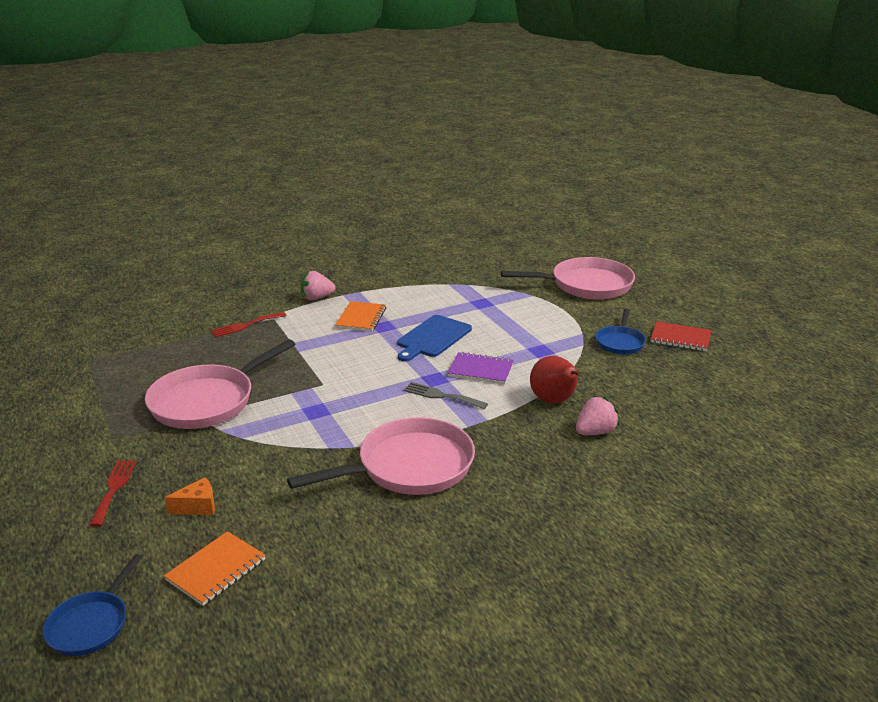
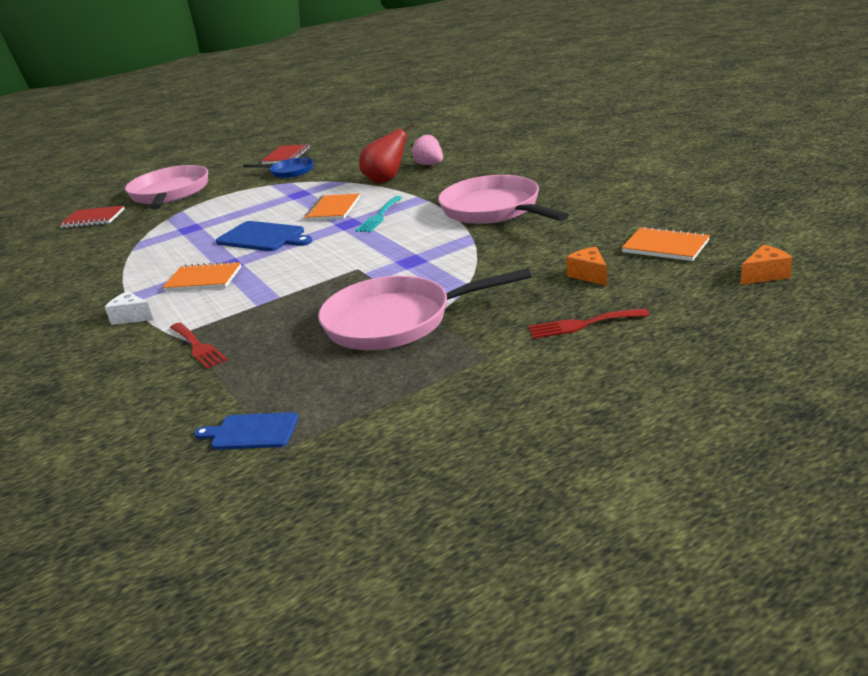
camera: 90 degrees left, 0 degrees up
(91, 624) = (765, 275): blue pan -> orange cheese
(117, 351) = (251, 432): none -> blue cutting board
(208, 401) = (396, 321): pink pan -> pink pan turned 135 degrees clockwise
(316, 298) = (131, 317): pink strawberry -> white cheese
(441, 396) = (379, 216): grey fork -> turquoise fork
(481, 370) = (333, 209): purple notebook -> orange notebook
(538, 259) = (93, 219): none -> red notebook

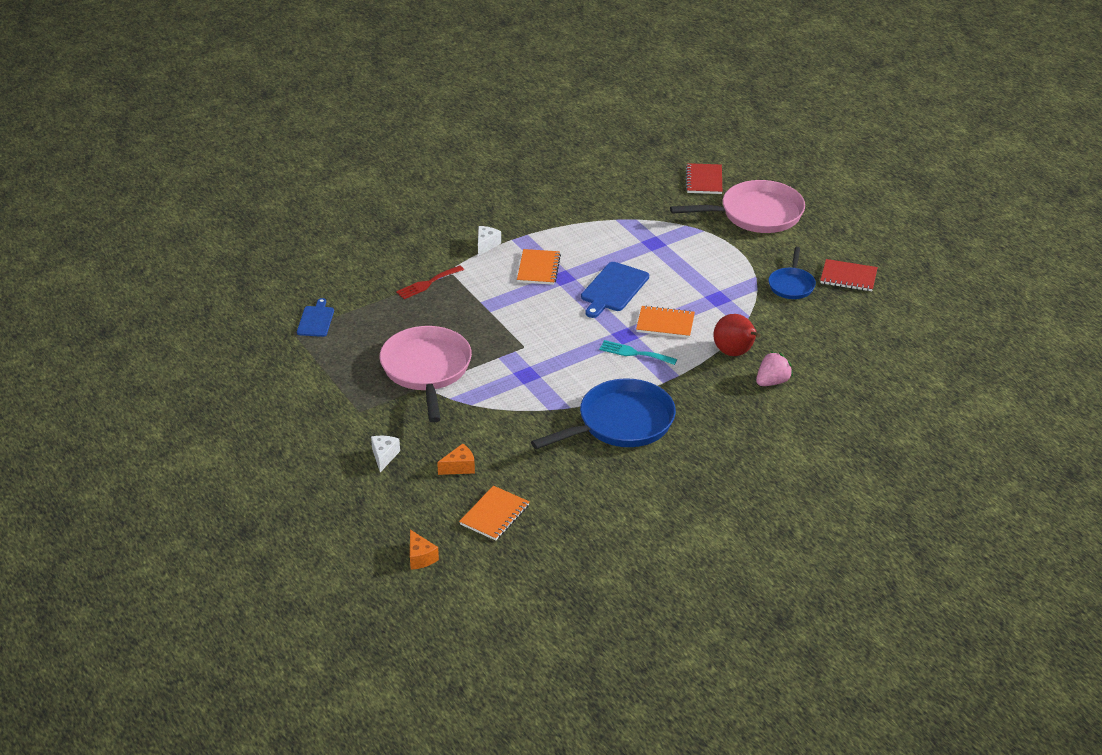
camera: 85 degrees right, 10 degrees up
(494, 210) = (620, 423): pink pan -> blue pan
(583, 324) = (384, 456): red fork -> white cheese

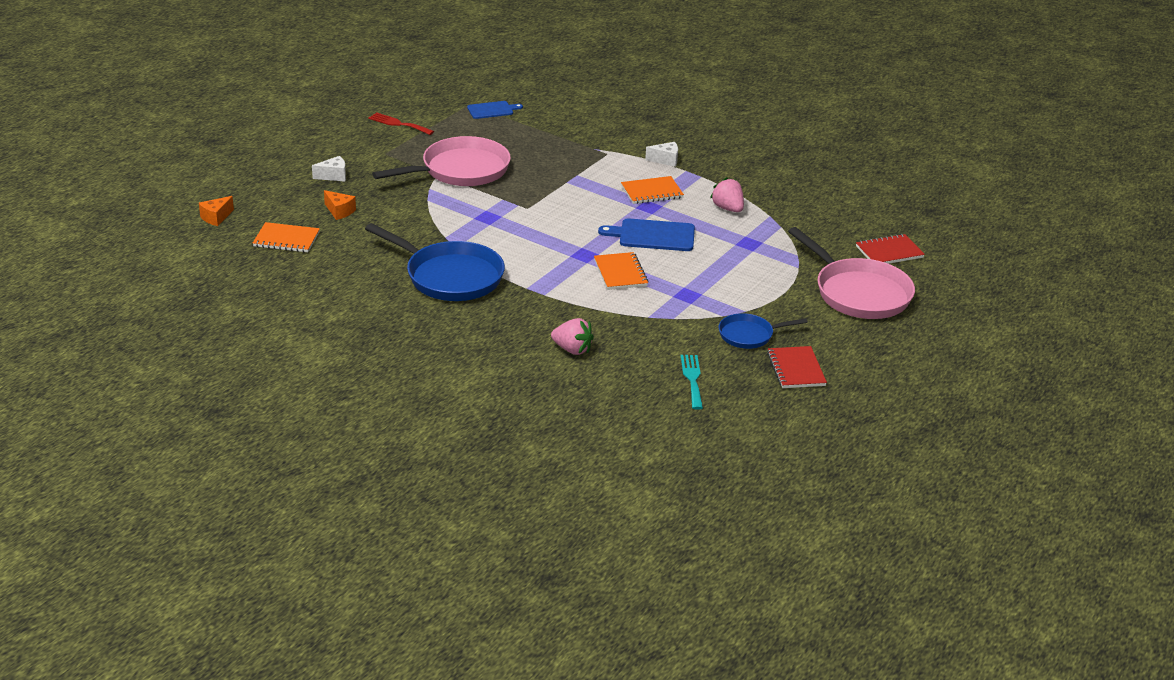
camera: 65 degrees right, 5 degrees down
(427, 283) = (583, 146): red fork -> red fork (398, 124)
(591, 237) = (728, 208): none -> pink strawberry
(634, 353) = (560, 265): turquoise fork -> turquoise fork (692, 379)
(735, 353) = (603, 320): red pear -> none

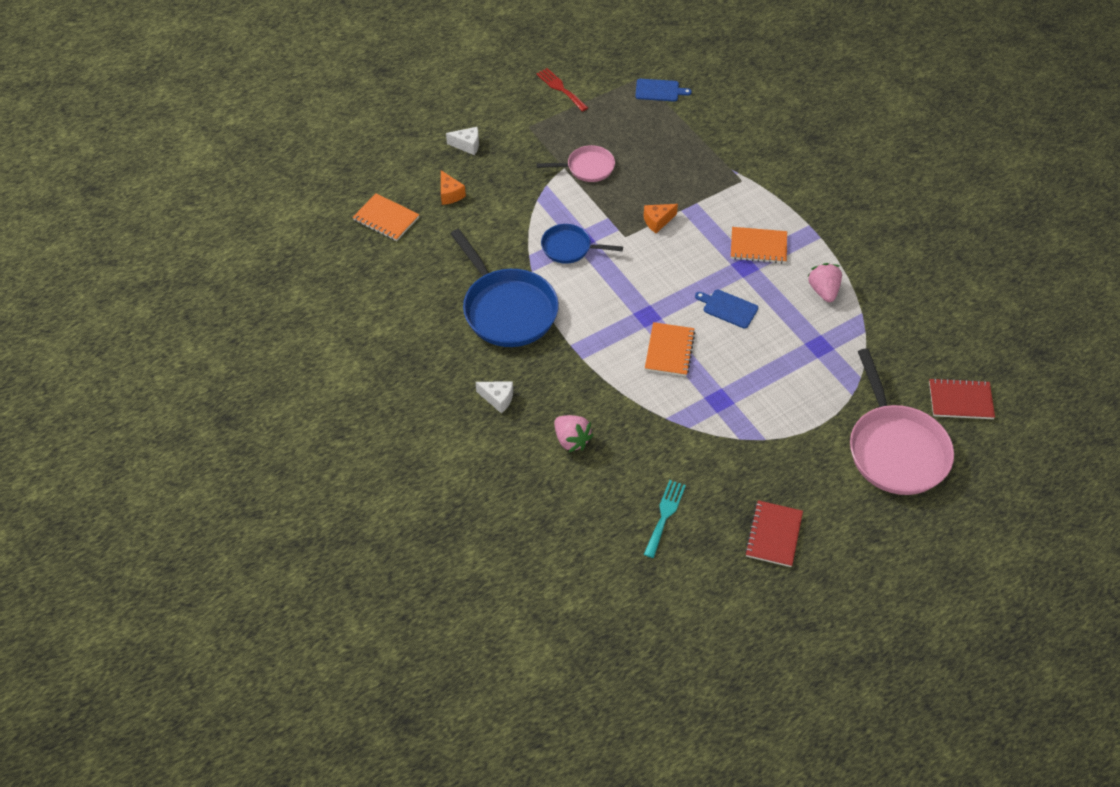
camera: 25 degrees right, 20 degrees up
(216, 217) = (339, 173): orange cheese -> orange cheese (657, 221)
(460, 170) = (587, 167): pink pan -> pink pan, size x0.54
(653, 235) = (728, 308): blue cutting board -> blue cutting board, size x0.64
(665, 160) = (796, 205): white cheese -> white cheese (498, 399)
(749, 335) = (751, 474): blue pan -> blue pan (569, 248)

